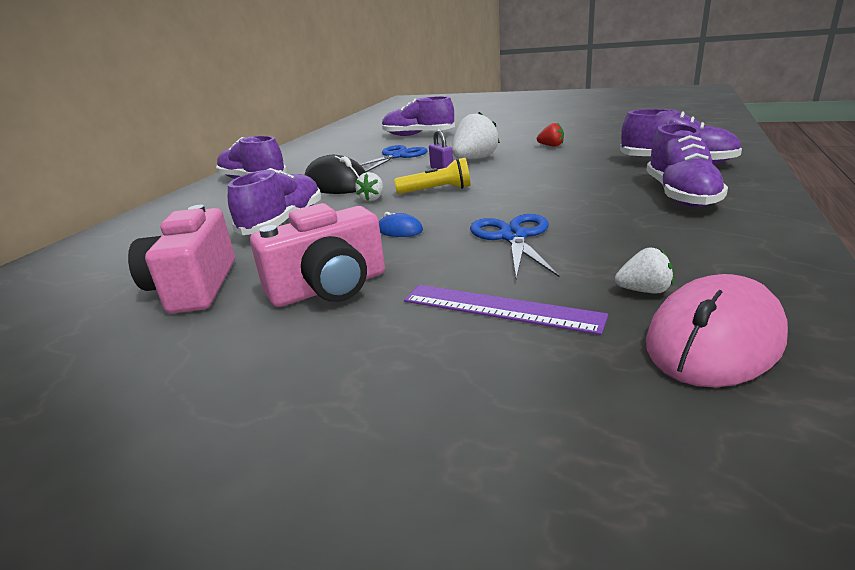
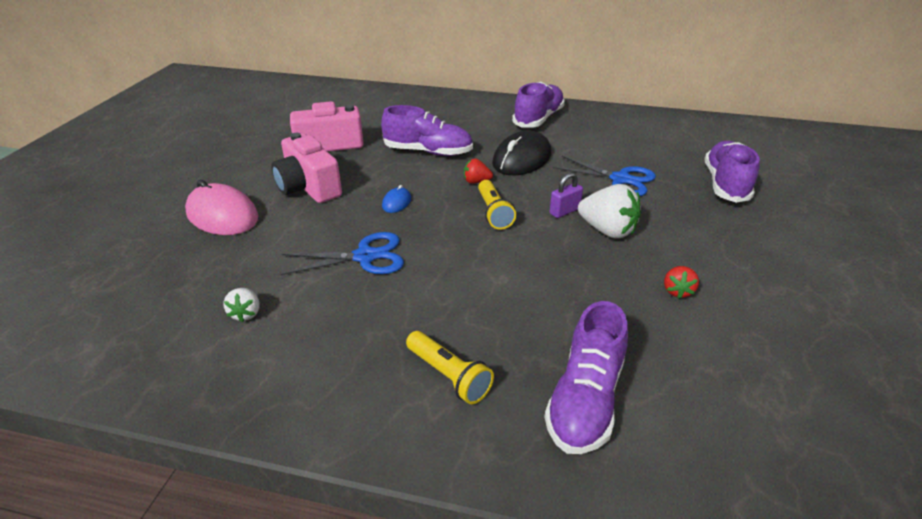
camera: 80 degrees right, 10 degrees up
(372, 199) = (476, 182): white strawberry -> red strawberry
(500, 308) = (252, 251): purple ruler -> none
(681, 195) = (449, 376): purple shoe -> yellow flashlight
(714, 340) = (172, 333): pink mouse -> pink mouse (222, 215)

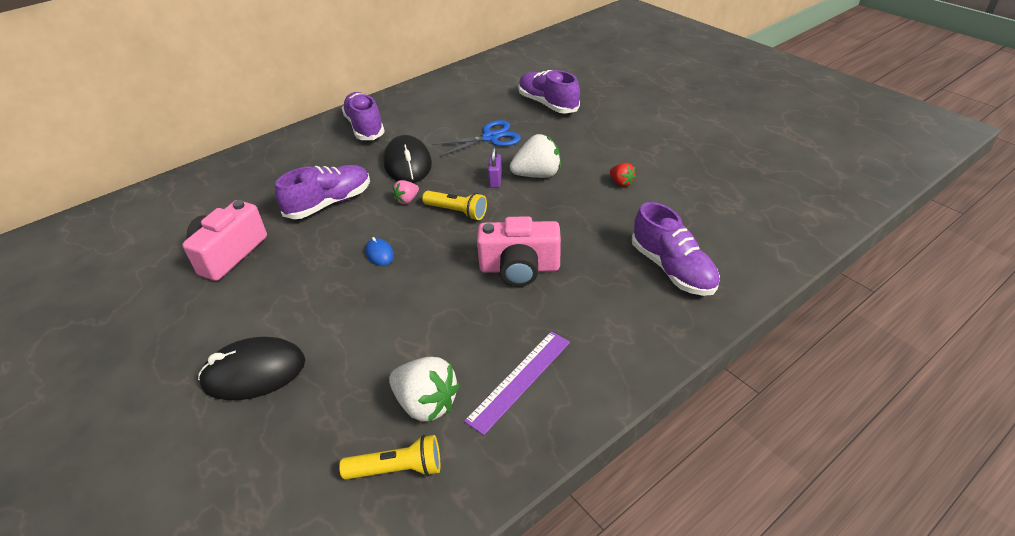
camera: 50 degrees left, 5 degrees up
(222, 215) = (254, 372): pink mouse -> black mouse
(246, 313) = (426, 403): white strawberry -> white strawberry, size x1.87
(308, 187) = (285, 296): pink camera -> pink camera (519, 268)
(313, 357) = (519, 380): none -> purple ruler
(365, 257) = (431, 303): blue scissors -> none
(449, 376) = (602, 317): yellow flashlight -> yellow flashlight (397, 469)
(476, 182) = (407, 200): red strawberry -> pink strawberry

